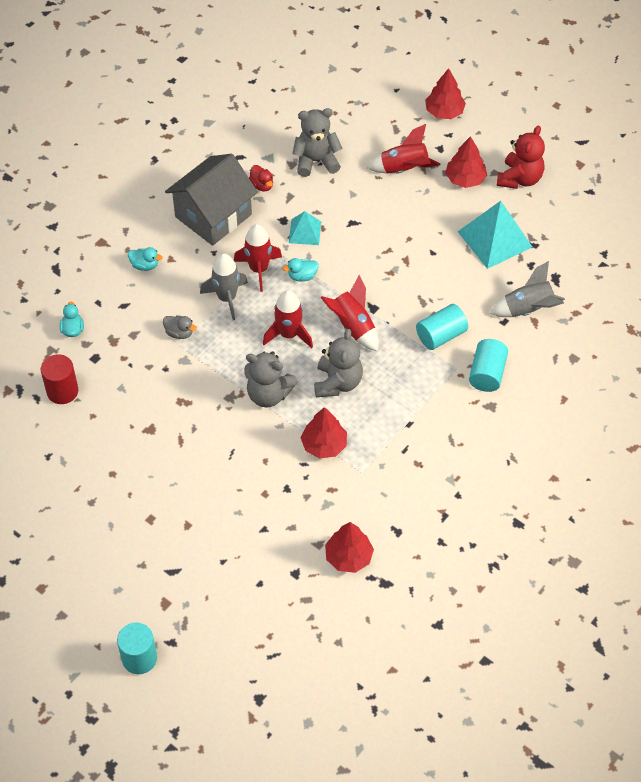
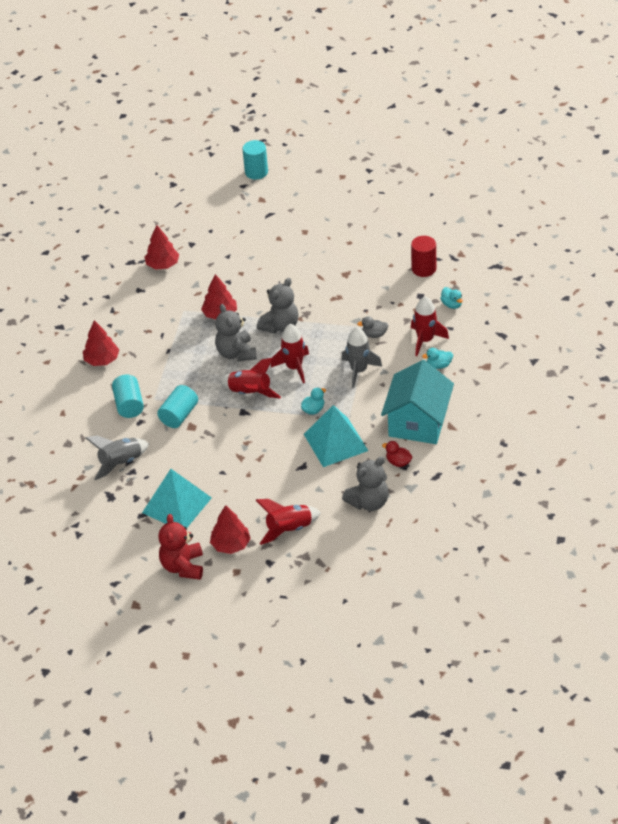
camera: 155 degrees right, 10 degrees down
(213, 215) = (418, 422): grey house -> turquoise house
(259, 269) = (350, 400): red rocket -> red rocket (425, 340)
(268, 394) = (280, 326): grey teddy bear -> grey teddy bear turned 135 degrees clockwise
(305, 232) = (335, 442): turquoise pyramid -> turquoise pyramid, size x1.79
(444, 112) = (286, 599): red tree -> red tree (102, 360)

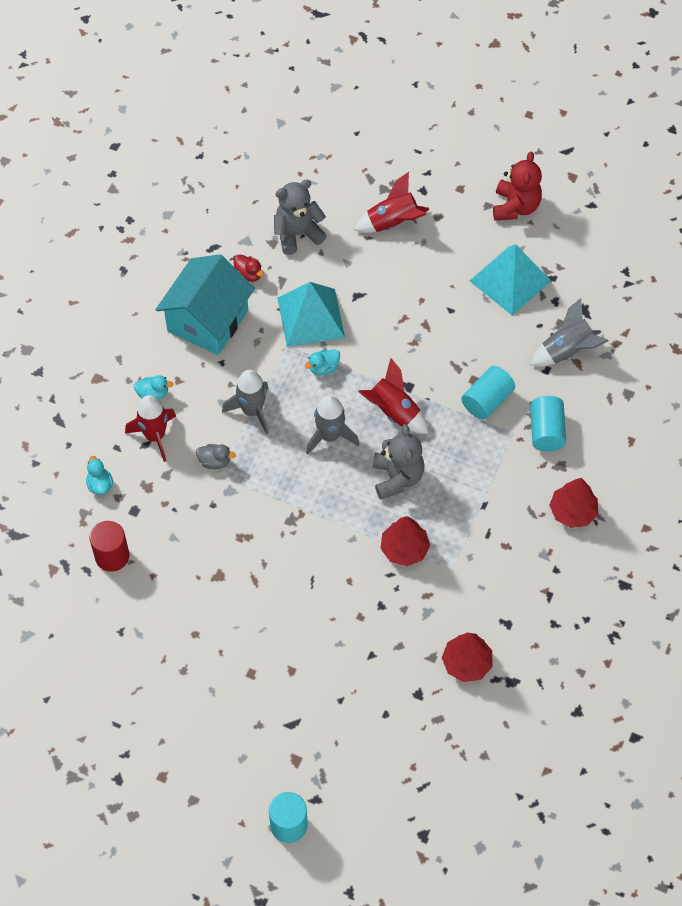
camera: 170 degrees left, 15 degrees up
(231, 544) = (459, 219): red tree -> none
(280, 326) = (330, 507): grey teddy bear -> none
(294, 367) = (330, 436): red rocket -> grey rocket

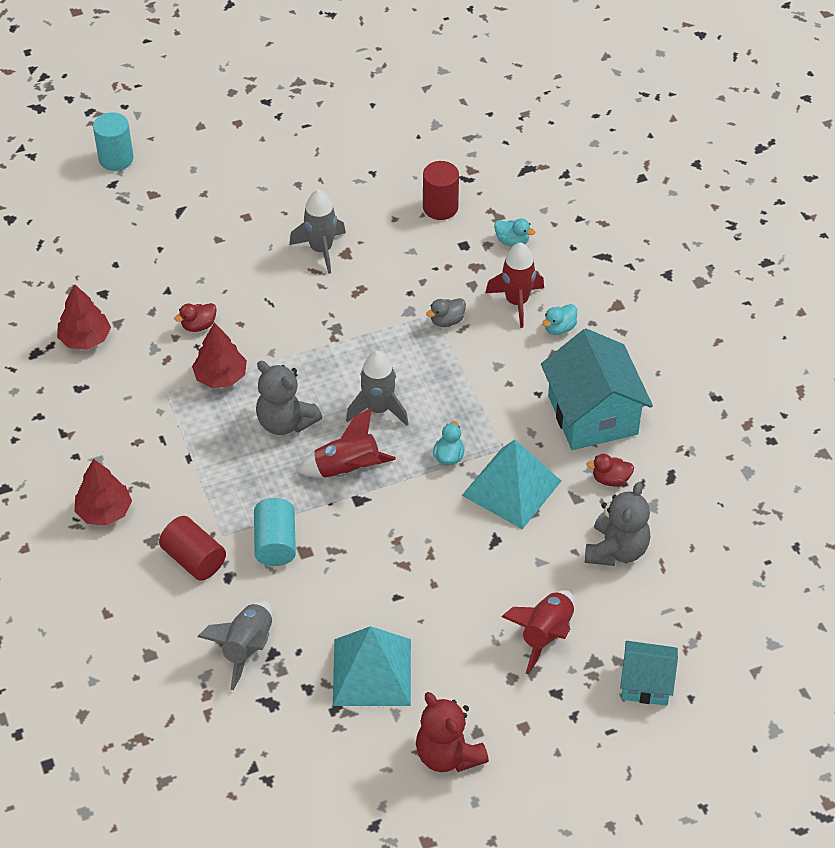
camera: 135 degrees right, 10 degrees down
(252, 411) = (465, 378): grey rocket -> grey rocket (321, 249)
(370, 157) = (646, 683): none -> turquoise house
(379, 604) = (198, 325): none -> red duck
(546, 431) = (194, 559): turquoise cylinder -> red cylinder

